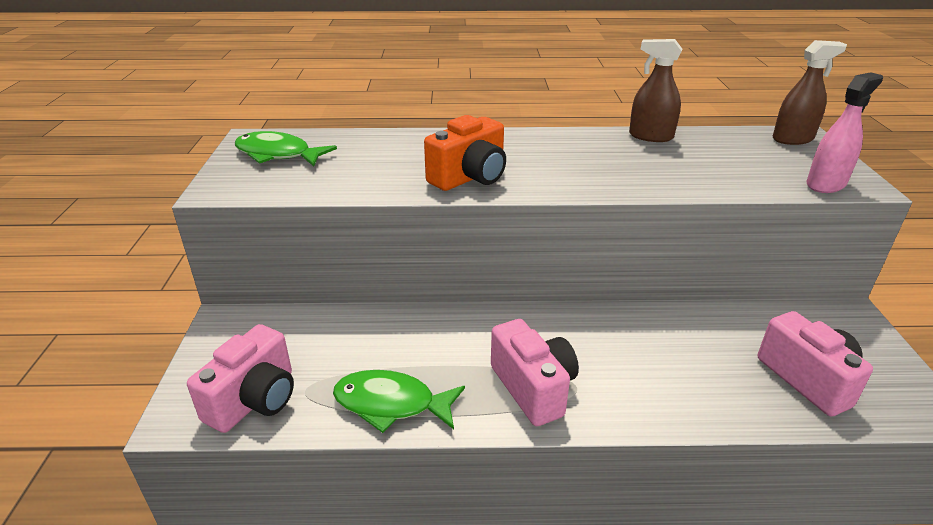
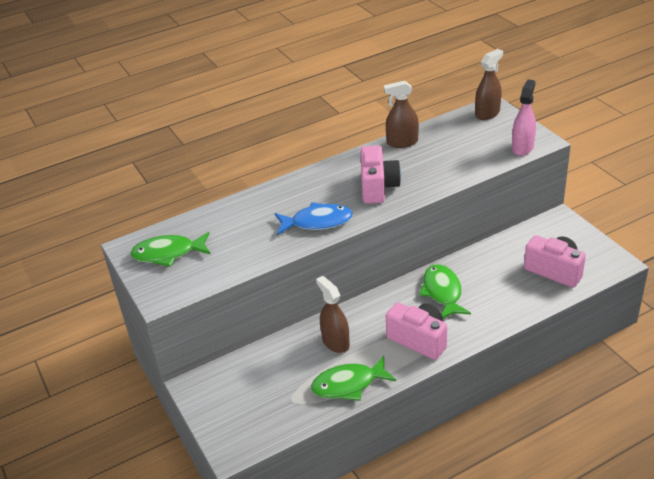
camera: 25 degrees left, 5 degrees up
(255, 400) = (267, 419): pink camera -> pink camera (378, 187)
(423, 343) = (335, 342): none -> brown spray bottle
(470, 177) = (317, 222): orange camera -> blue fish
(612, 341) = (442, 292): none -> green fish

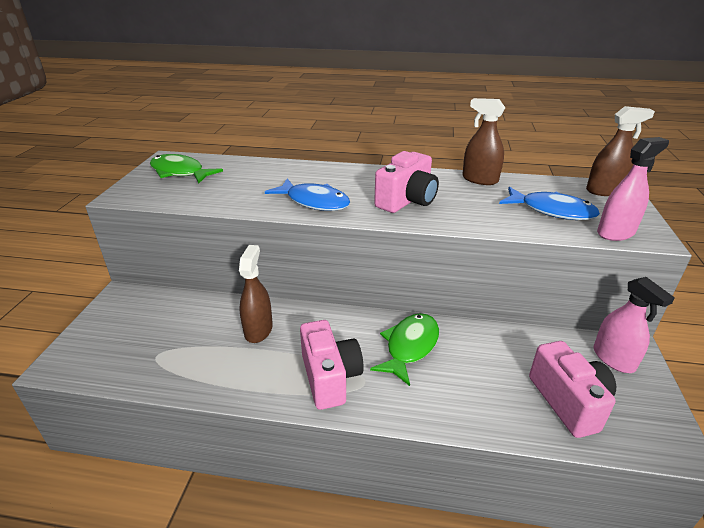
camera: 35 degrees right, 5 degrees down
(348, 384) = (215, 375): green fish -> none
(473, 148) = (552, 211): none -> blue fish
(555, 231) = (613, 359): none -> pink spray bottle

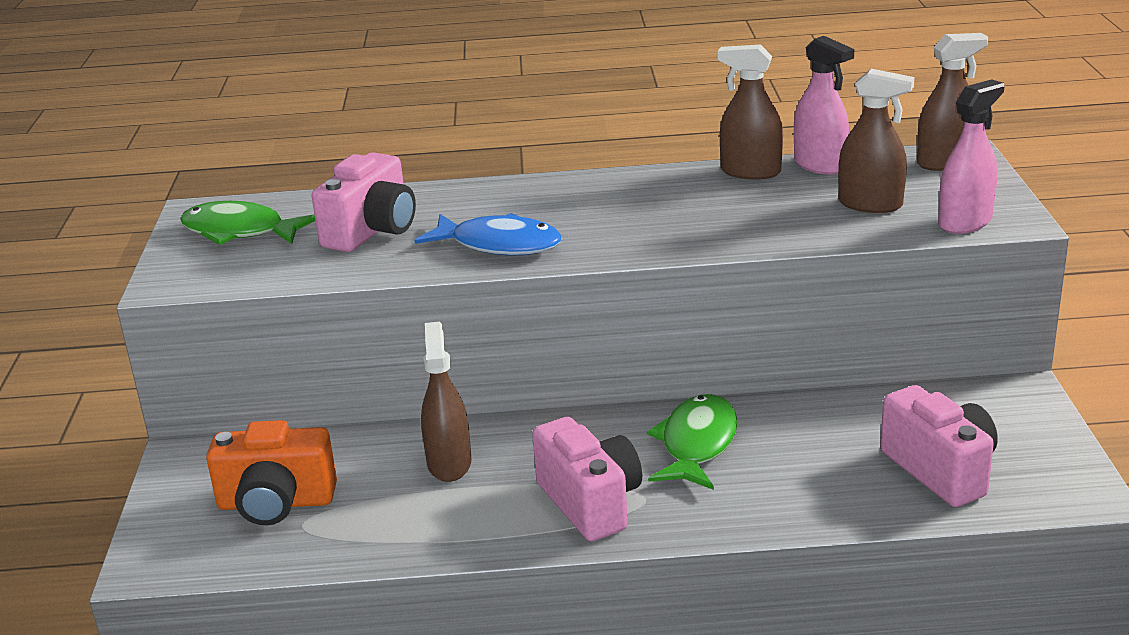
camera: 10 degrees left, 5 degrees down
(150, 337) = (276, 503): none -> orange camera
(407, 201) = (646, 222): pink camera -> pink camera (372, 231)
(552, 211) = (870, 204): blue fish -> brown spray bottle
(613, 359) = (997, 408): pink spray bottle -> pink spray bottle (820, 165)

